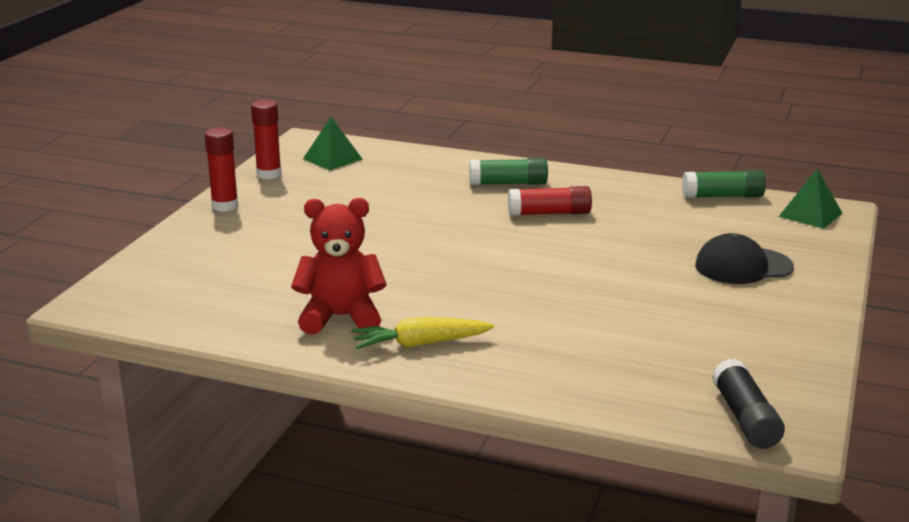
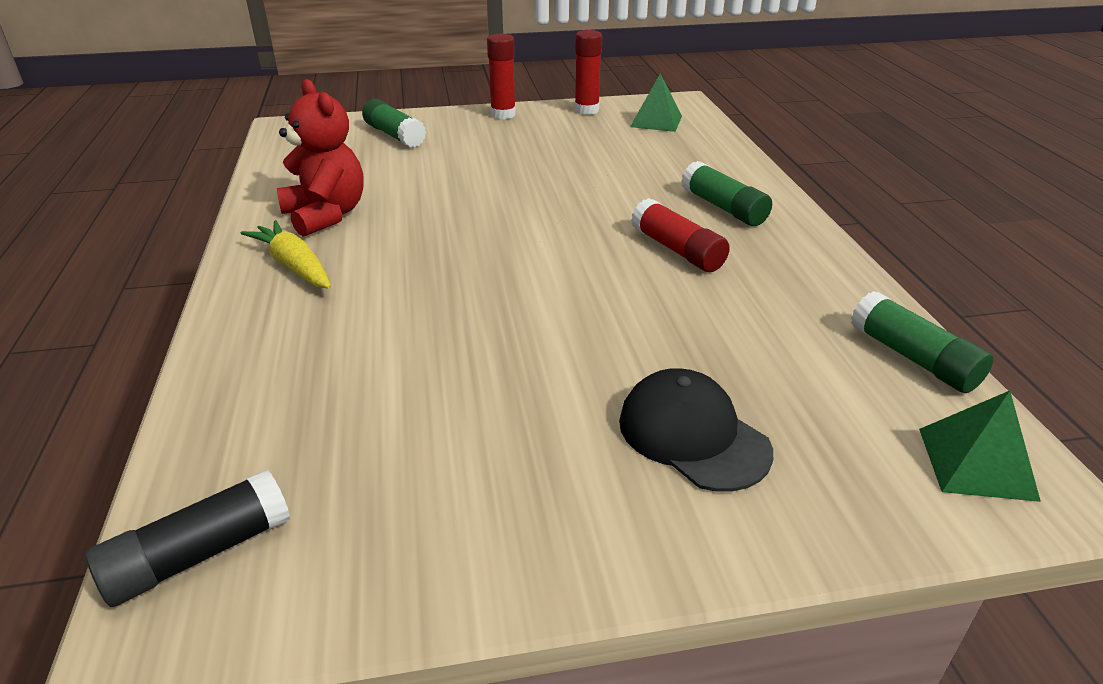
camera: 60 degrees right, 10 degrees up
(200, 259) = (394, 135): none -> green glue stick

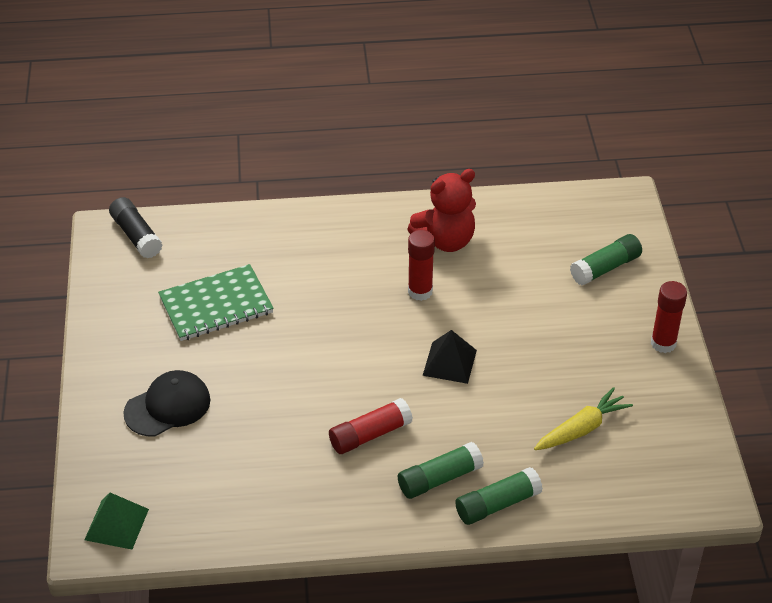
camera: 95 degrees right, 10 degrees up
(294, 266) = (372, 234): yellow carrot -> yellow carrot (581, 429)
(438, 405) = (216, 305): none -> green notebook
(544, 207) = (449, 362): none -> black pyramid
(586, 110) = (680, 410): red glue stick -> red glue stick (420, 291)
(656, 121) = (649, 465): green pyramid -> none
(913, 358) = (212, 532): green glue stick -> green glue stick (497, 504)

